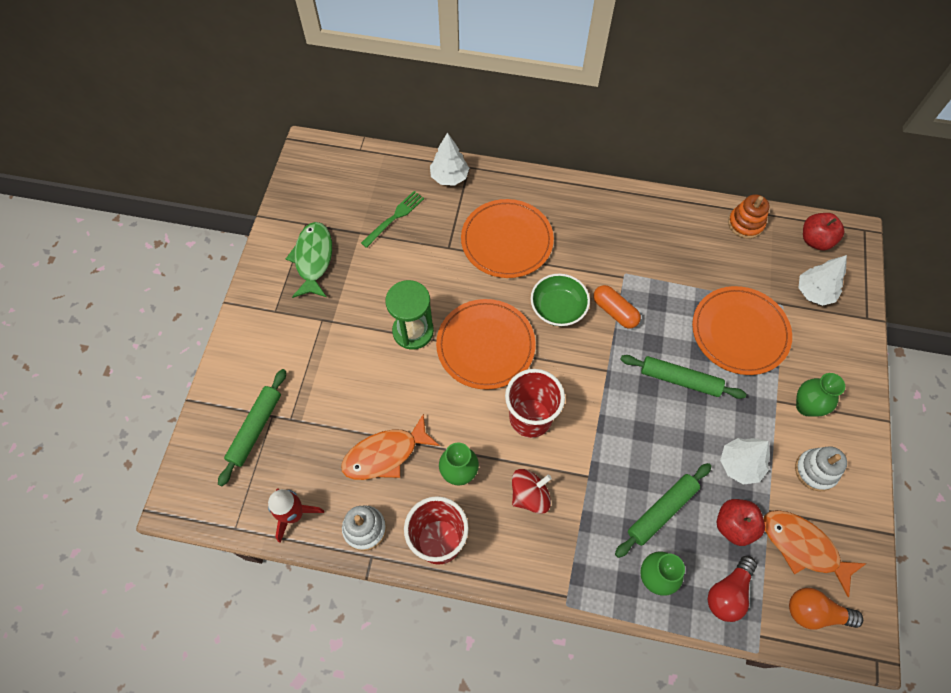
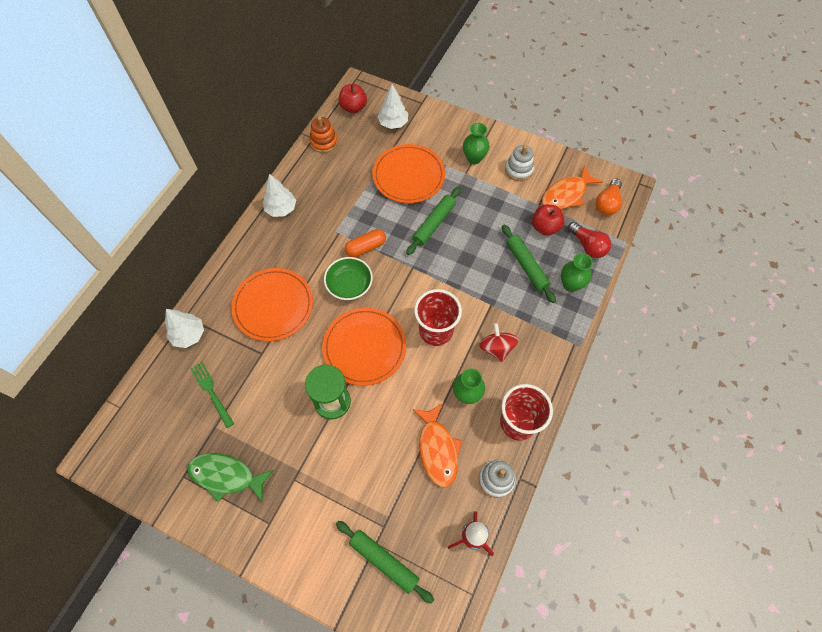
camera: 75 degrees left, 0 degrees up
(739, 465) = (505, 209): white tree -> white tree (281, 209)

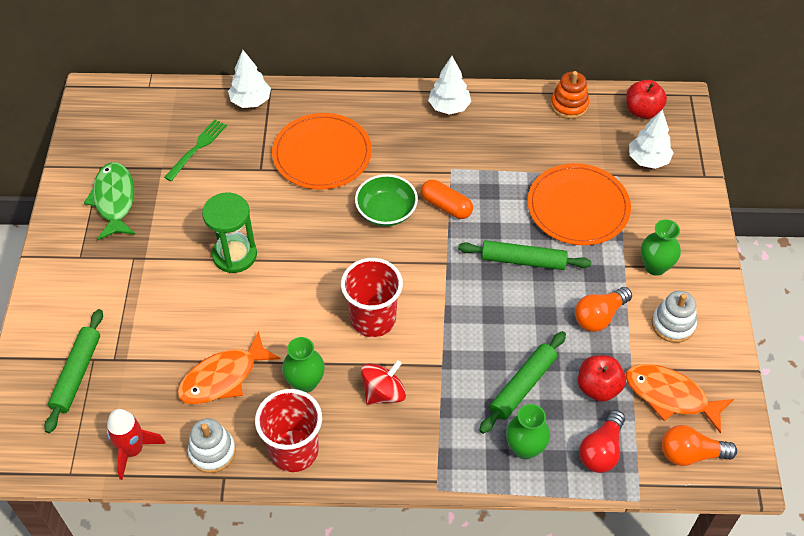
camera: 65 degrees right, 10 degrees down
(364, 347) = (315, 257): orange plate -> none
(495, 203) = (599, 316): none -> orange light bulb

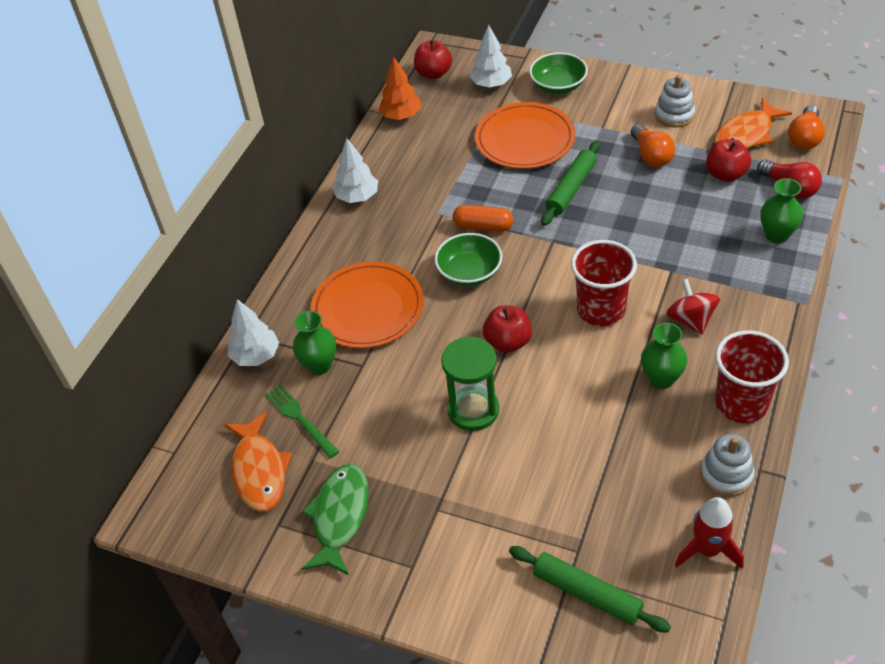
camera: 65 degrees left, 5 degrees down
(114, 200) = (339, 516): green fish -> green fish turned 90 degrees clockwise
(223, 377) = (634, 449): orange fish -> orange fish (259, 470)
(314, 260) = (508, 342): none -> red apple
(446, 206) = (483, 227): orange capsule -> orange capsule turned 45 degrees clockwise
(522, 386) = (710, 221): green rolling pin -> none
(569, 105) = (401, 116): orange stacking toy -> orange tree
(655, 266) = (610, 110): green vase -> green vase (319, 365)
(672, 214) = (558, 86): none -> green bowl

